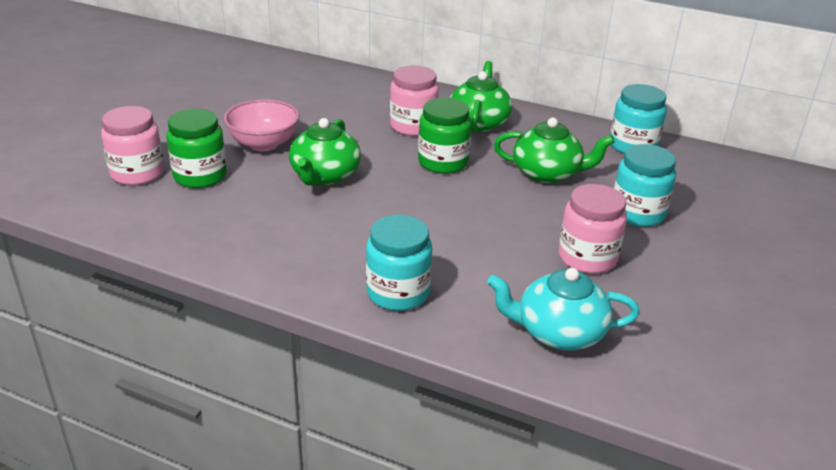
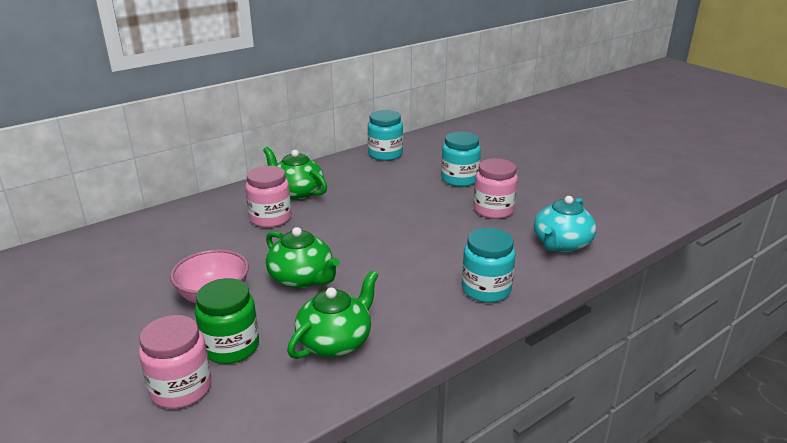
camera: 60 degrees left, 5 degrees down
(443, 162) = (336, 222): green jar -> none
(547, 173) = (389, 191): green teapot -> green teapot (335, 341)

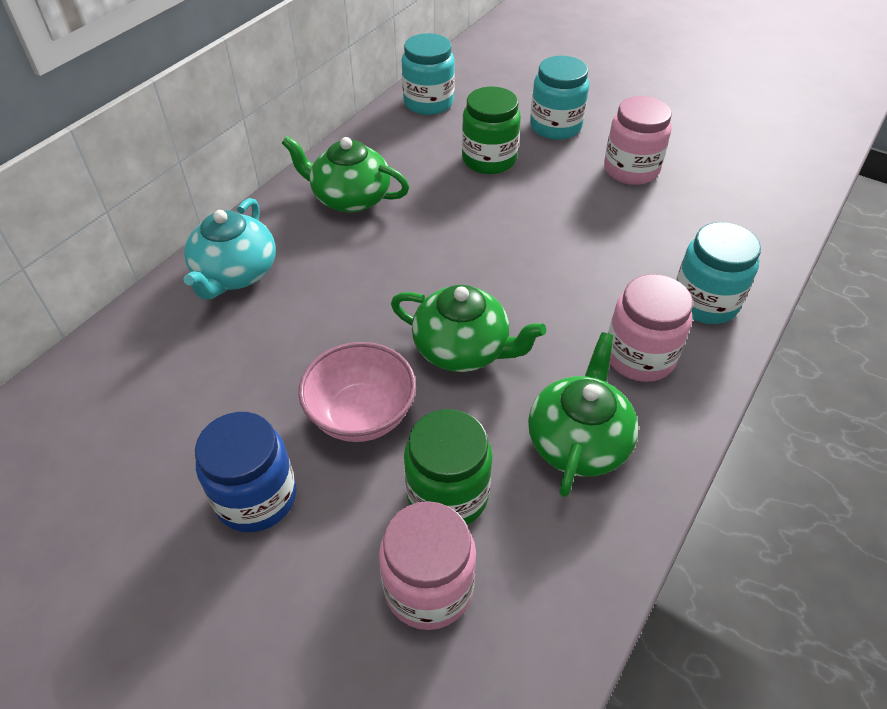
camera: 20 degrees left, 20 degrees up
(123, 320) = (256, 497): none -> blue jar
(270, 218) = (345, 254): pink jar -> pink jar (639, 356)
(400, 188) = (489, 159): none -> green jar
(561, 244) = (745, 206): turquoise teapot -> turquoise teapot (235, 274)

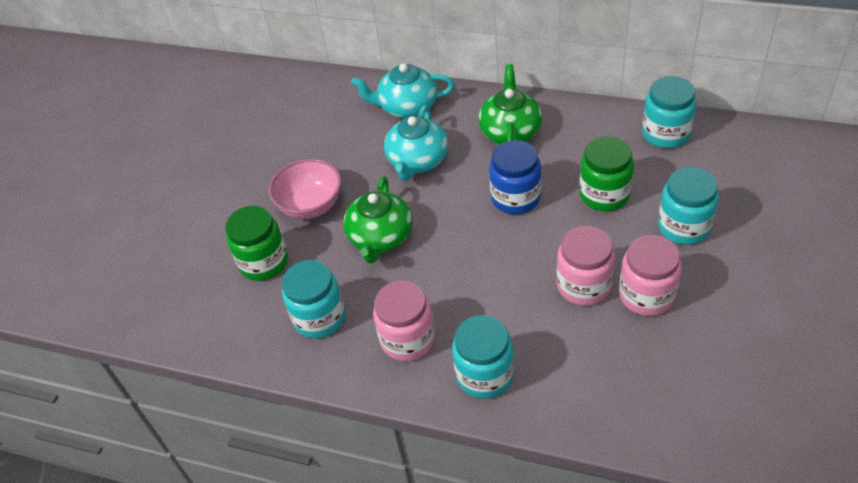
camera: 80 degrees right, 0 degrees up
(256, 497) = (244, 182): blue jar -> blue jar (515, 198)
(346, 286) = (417, 161): none -> turquoise teapot
(428, 588) = (204, 271): pink jar -> pink jar (584, 285)
(578, 441) = (319, 318): green teapot -> turquoise jar

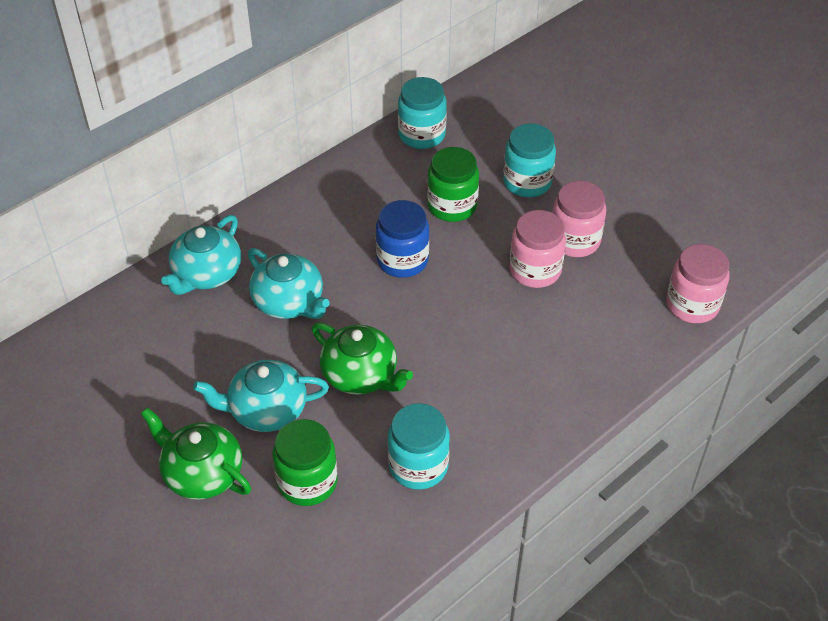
camera: 65 degrees left, 0 degrees up
(311, 205) = (266, 410): pink bowl -> turquoise teapot
(407, 339) = (497, 411): pink jar -> pink jar (692, 305)
(484, 375) = (574, 378): turquoise jar -> none
(510, 131) = (319, 221): green teapot -> green teapot (202, 473)

